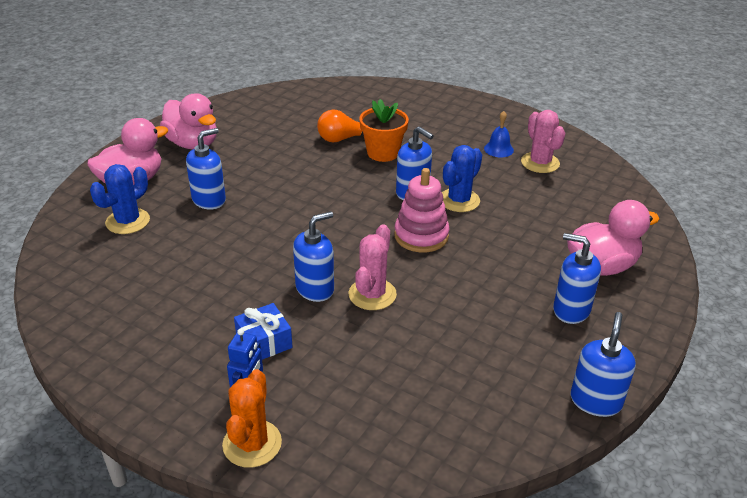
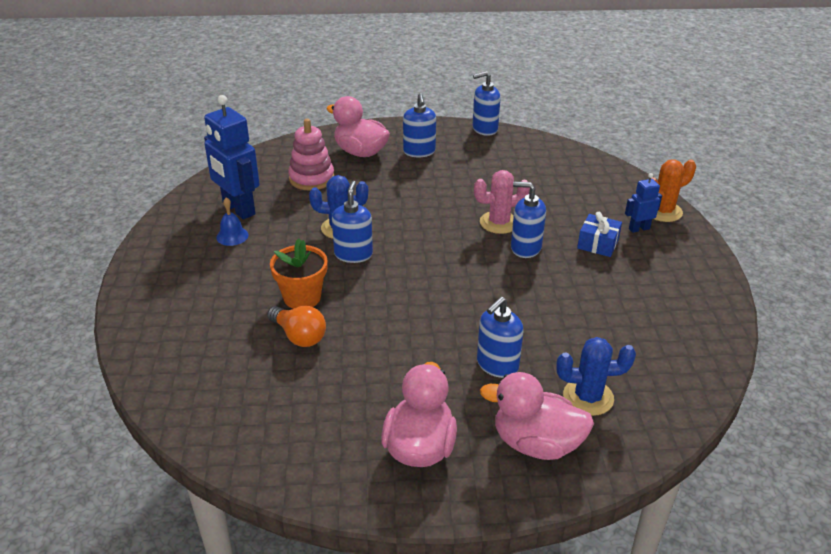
camera: 125 degrees left, 0 degrees up
(209, 200) = (497, 365): blue soap dispenser -> blue soap dispenser turned 60 degrees counterclockwise
(421, 236) = (409, 228): pink stacking toy -> pink stacking toy (311, 178)
(540, 163) = (238, 209): pink cactus -> blue robot

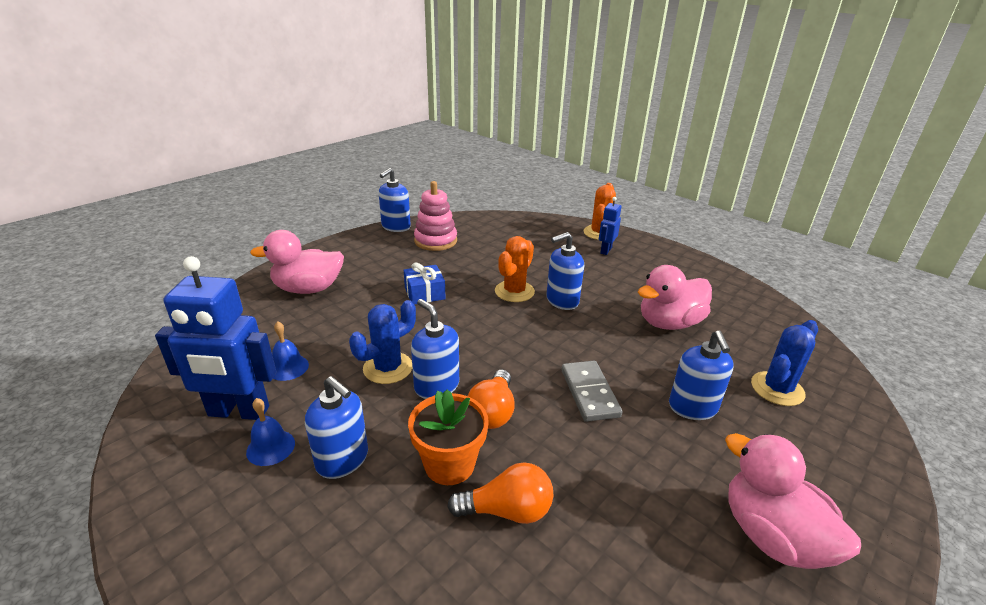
camera: 45 degrees left, 5 degrees down
(289, 198) = (288, 367): none -> blue bell
(311, 178) = (288, 336): pink stacking toy -> pink stacking toy (435, 241)
(363, 287) = (492, 412): none -> orange light bulb
(419, 152) = (365, 265): blue soap dispenser -> blue soap dispenser (342, 460)
(441, 314) = (589, 393): none -> grey domino
(499, 223) = (514, 291): pink cactus -> orange cactus
(536, 443) = (818, 454): pink duck -> pink duck (669, 323)
(598, 244) = (600, 273): blue gift -> blue gift (424, 293)

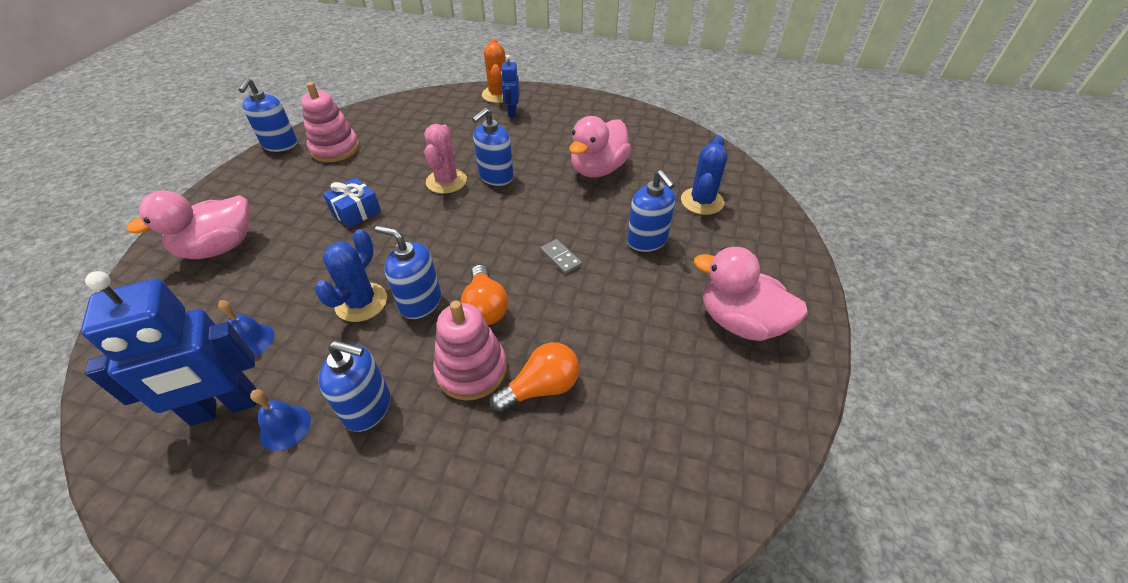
camera: 25 degrees left, 15 degrees up
(449, 464) = (471, 370): orange flower pot -> pink stacking toy
(514, 291) = (446, 181): orange cactus -> pink cactus
(589, 393) = (561, 258): grey domino -> grey domino, size x0.60

